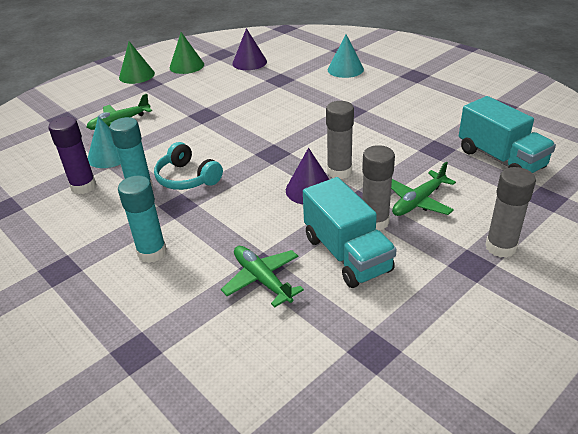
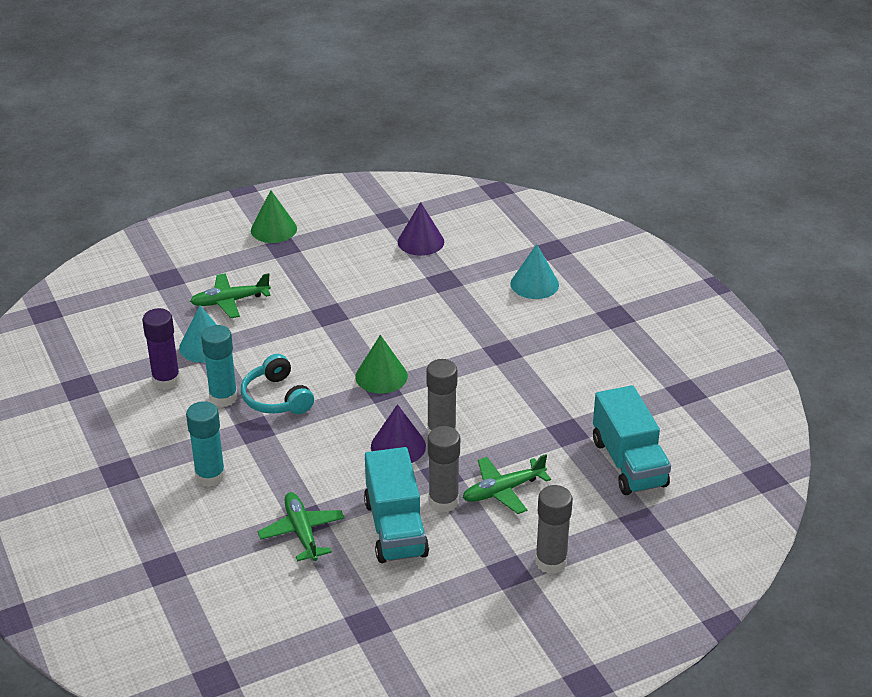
camera: 15 degrees right, 0 degrees up
(186, 66) = (340, 228): green cone -> green cone (381, 376)

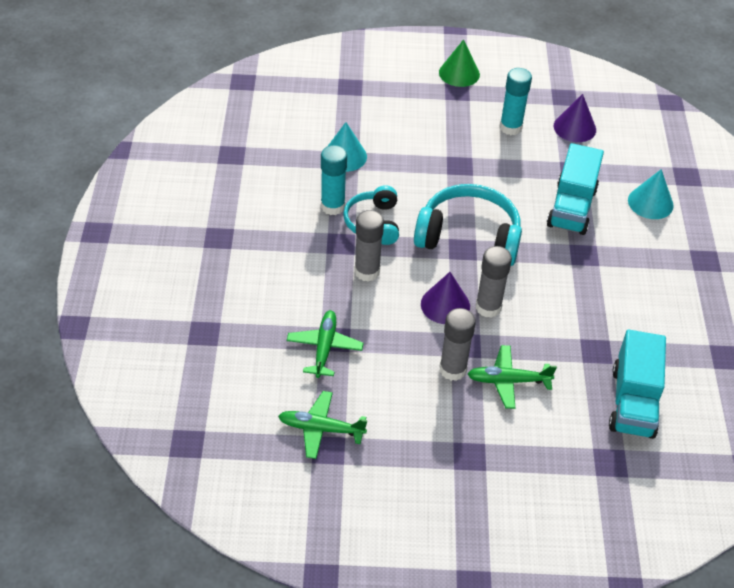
camera: 25 degrees right, 10 degrees up
(166, 380) = (298, 174): purple glue stick -> none
(210, 476) = (283, 270): turquoise glue stick -> turquoise glue stick (510, 127)
(230, 301) = (387, 124): green plane -> green plane (321, 429)
(381, 376) = (469, 237): green cone -> turquoise headphones
(395, 528) = (399, 376): turquoise truck -> turquoise truck (571, 207)
(551, 562) = (509, 463): grey glue stick -> grey glue stick (367, 272)

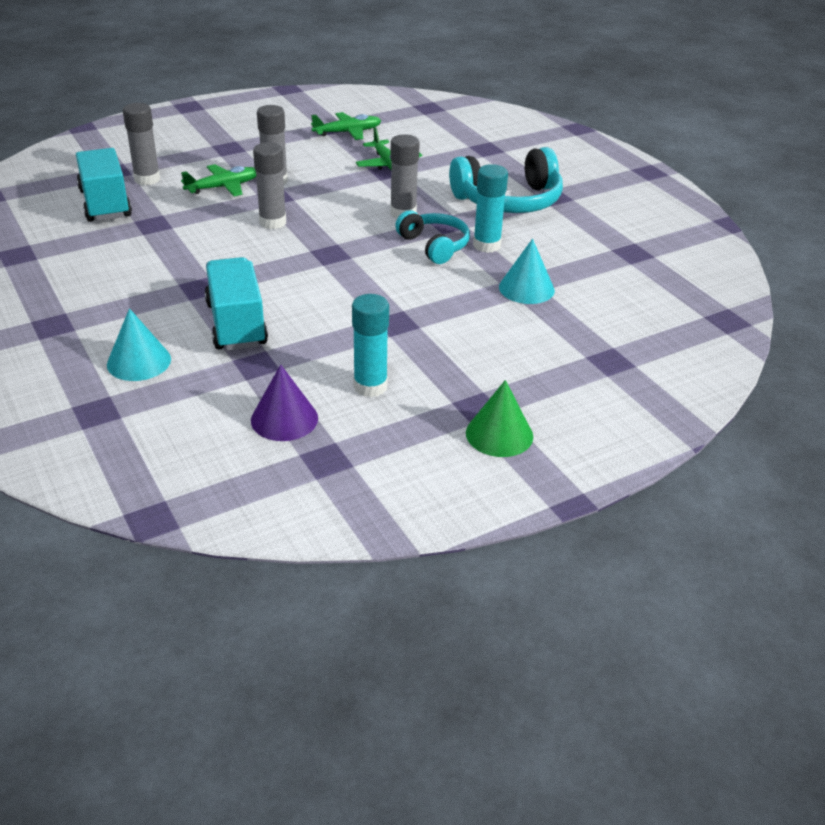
camera: 150 degrees right, 10 degrees down
(445, 305) = (313, 213): purple cone -> none
(469, 237) = (331, 264): turquoise headphones -> turquoise headphones (509, 200)
(579, 429) = (147, 179): none -> grey glue stick

